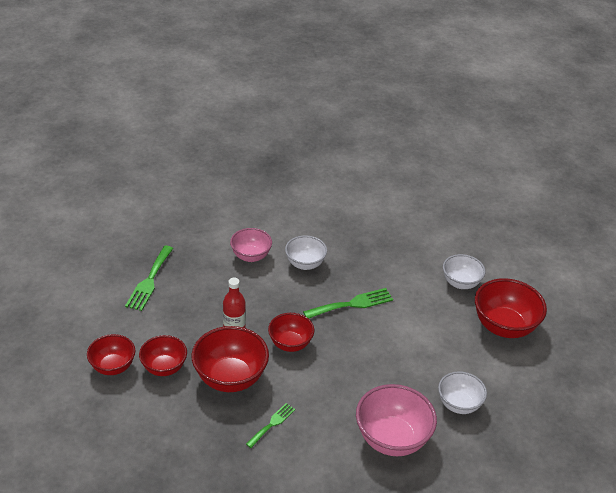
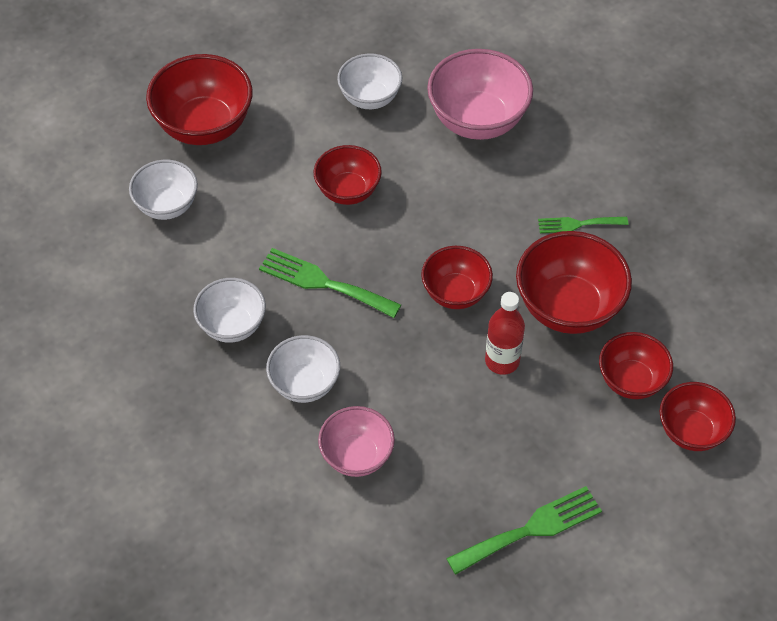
camera: 130 degrees left, 15 degrees up
(363, 262) = (232, 325): none -> white bowl
(399, 350) = (348, 191): none -> red bowl

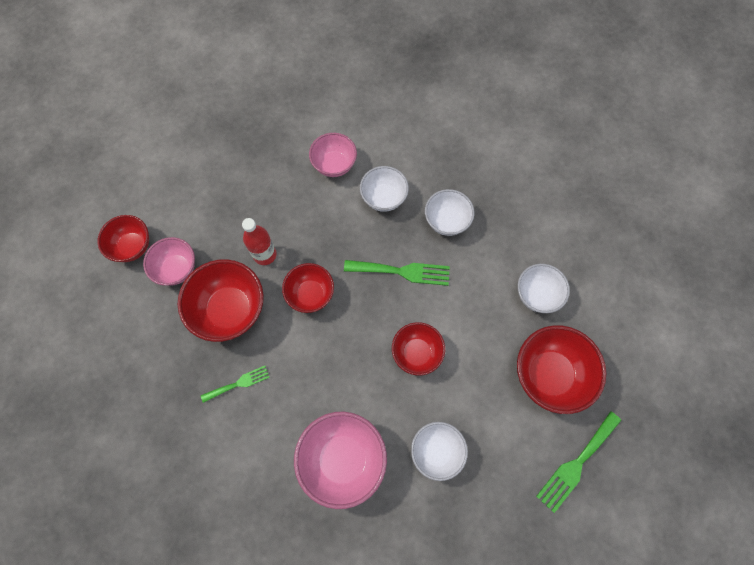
camera: 160 degrees right, 15 degrees up
(531, 529) = (219, 155): green fork -> green fork (576, 464)
(631, 381) = (177, 269): red bowl -> pink bowl

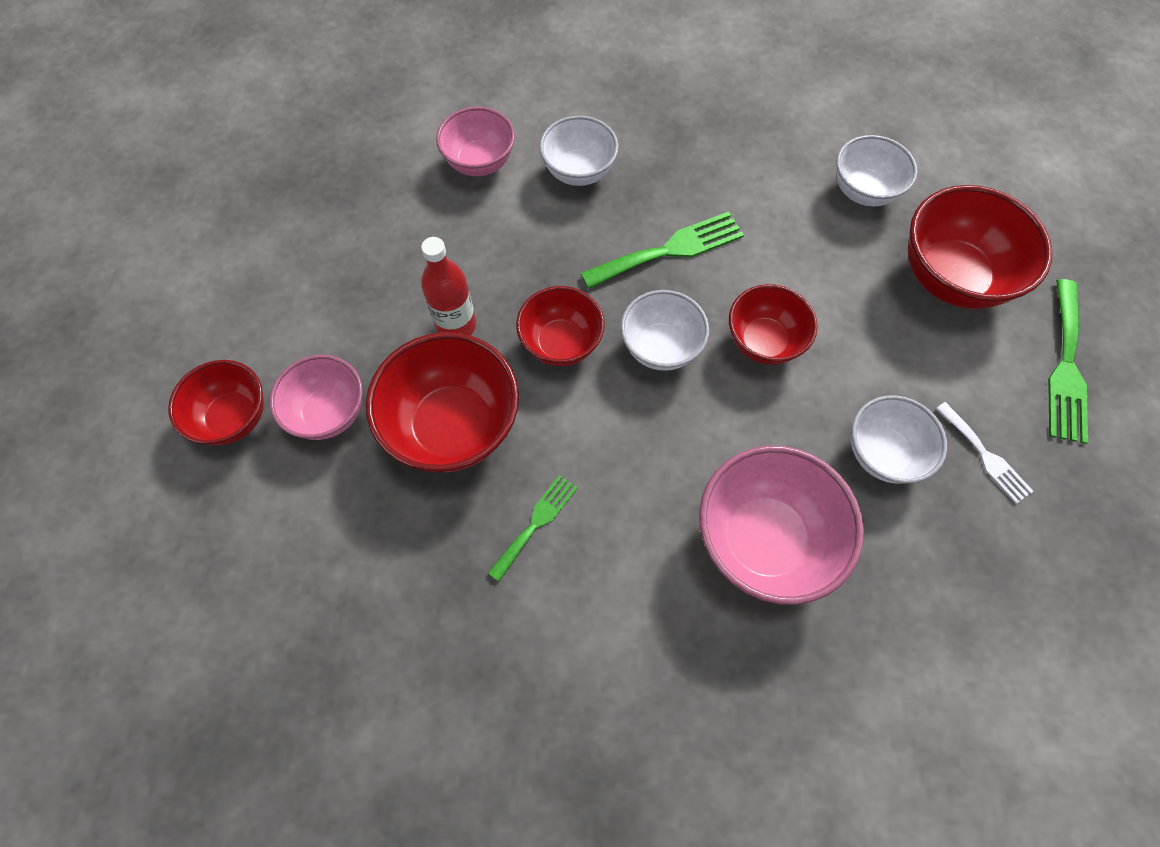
camera: 30 degrees left, 5 degrees down
(446, 221) = (684, 160): white bowl -> white bowl (660, 347)
(491, 485) = (985, 456): none -> white fork

